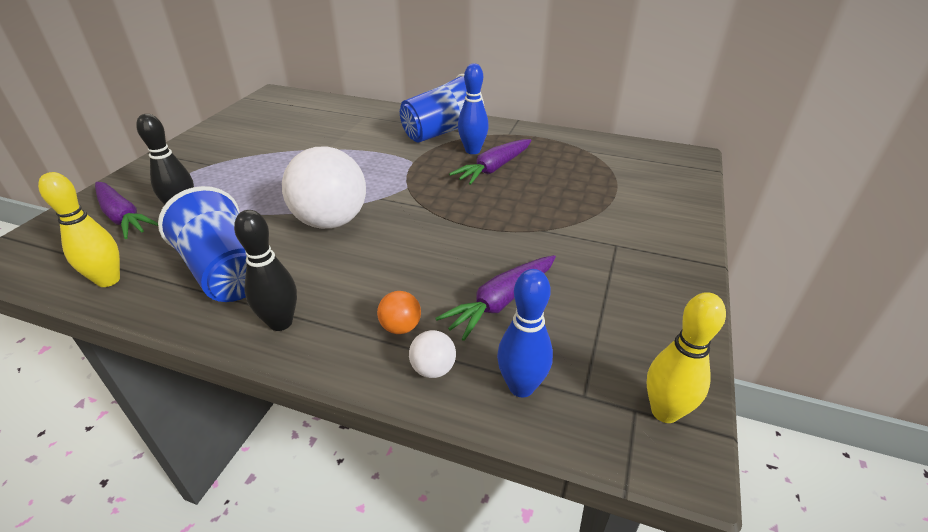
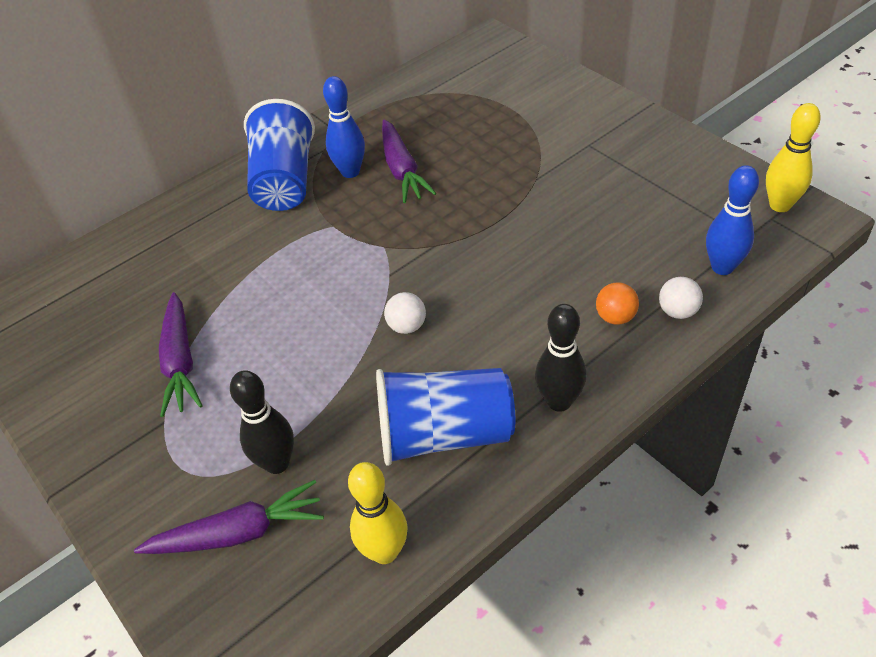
camera: 55 degrees left, 10 degrees up
(331, 221) = (407, 326): white ball -> white ball, size x0.43
(501, 302) = (620, 243): purple carrot -> purple carrot (180, 362)

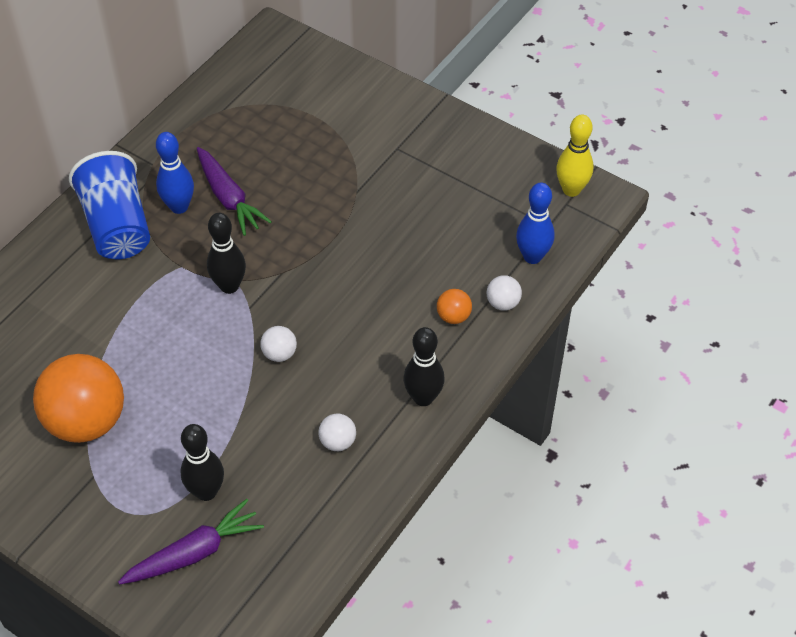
camera: 20 degrees left, 5 degrees up
(180, 362) = (86, 421): purple carrot -> orange ball
(375, 251) = (229, 286): none -> black bowling pin
(385, 551) = (317, 542): yellow bowling pin -> none
(444, 434) = (338, 442): blue cup -> white ball

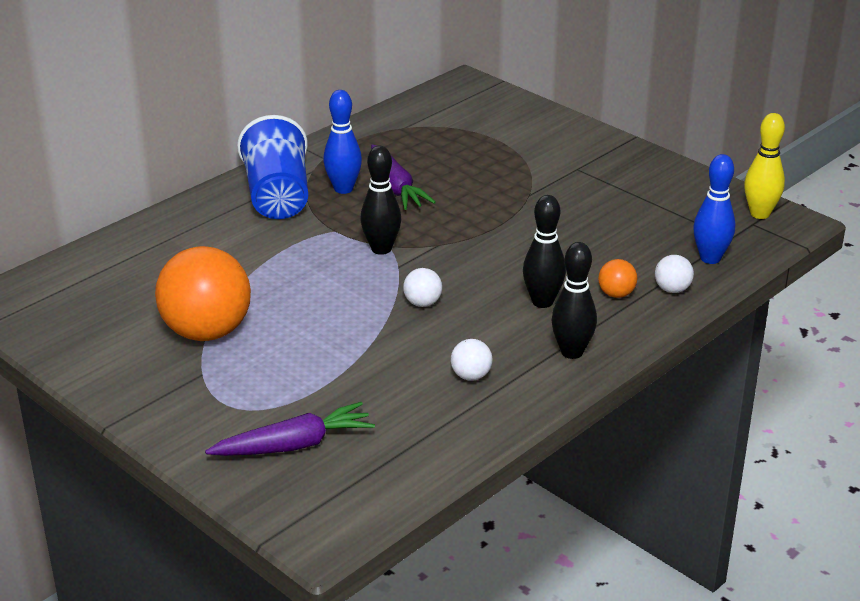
camera: 10 degrees right, 20 degrees down
(206, 491) = (319, 399): black bowling pin -> black bowling pin (542, 302)

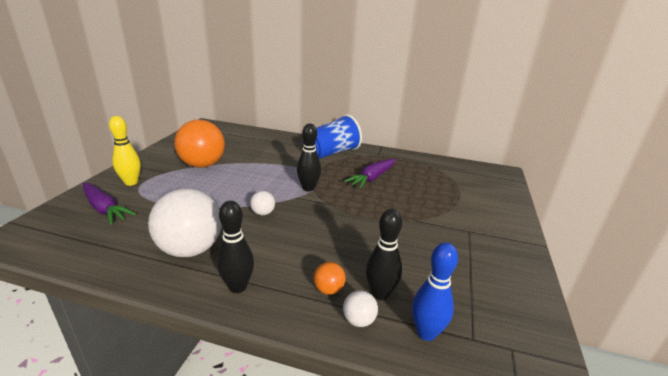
camera: 60 degrees right, 5 degrees down
(343, 189) = (355, 166): blue bowling pin -> none
(471, 376) = (190, 249): white ball -> white ball, size x2.33
(542, 302) = (294, 257): black bowling pin -> black bowling pin (380, 294)
(760, 214) = (532, 349): yellow bowling pin -> yellow bowling pin (131, 182)

